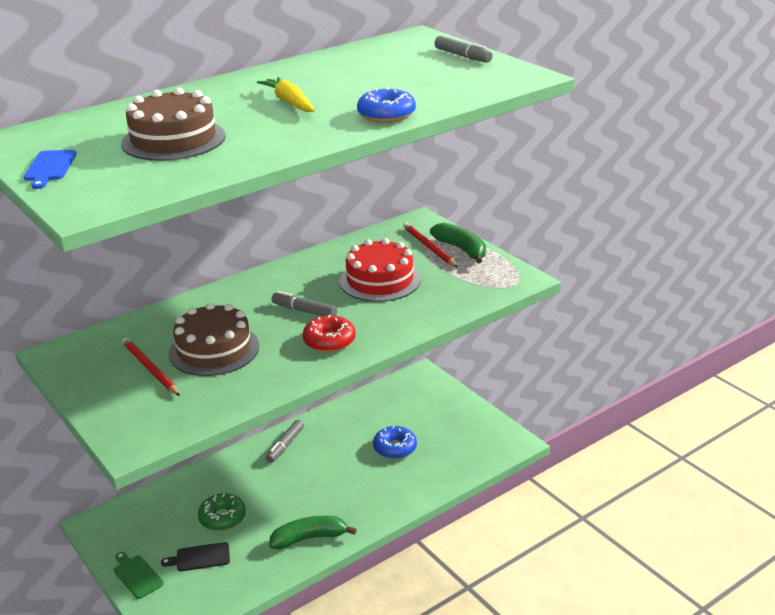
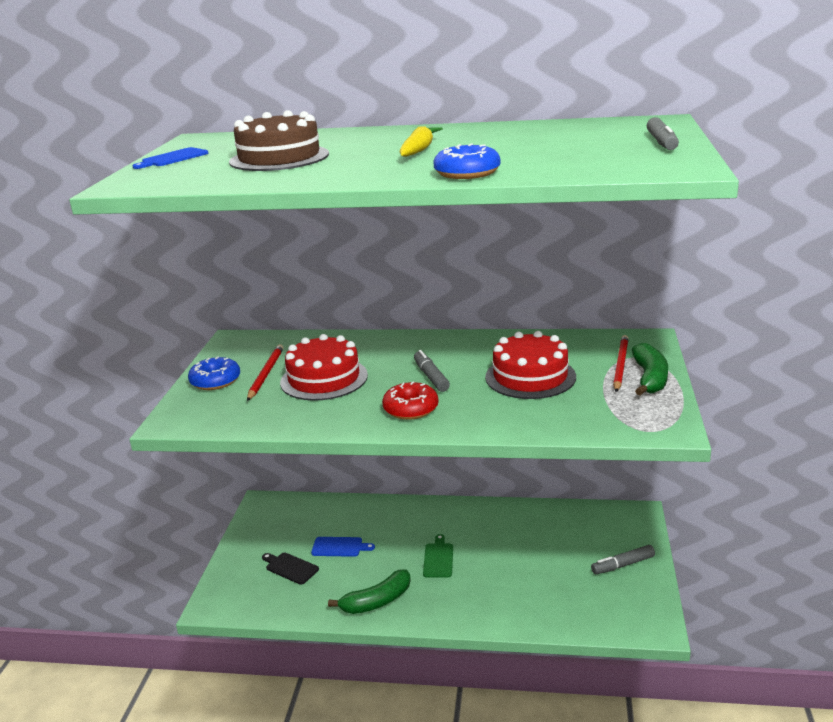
camera: 45 degrees right, 5 degrees down
(137, 575) = (240, 555): green cutting board -> green cutting board (438, 559)
(214, 350) = (324, 379): brown cake -> red cake
(222, 518) = (339, 547): green donut -> blue cutting board
(285, 445) = (450, 516): grey marker -> grey marker (623, 565)
(309, 538) = (377, 601): green banana -> green banana turned 120 degrees clockwise
(395, 448) = (534, 567): blue donut -> blue donut (215, 381)

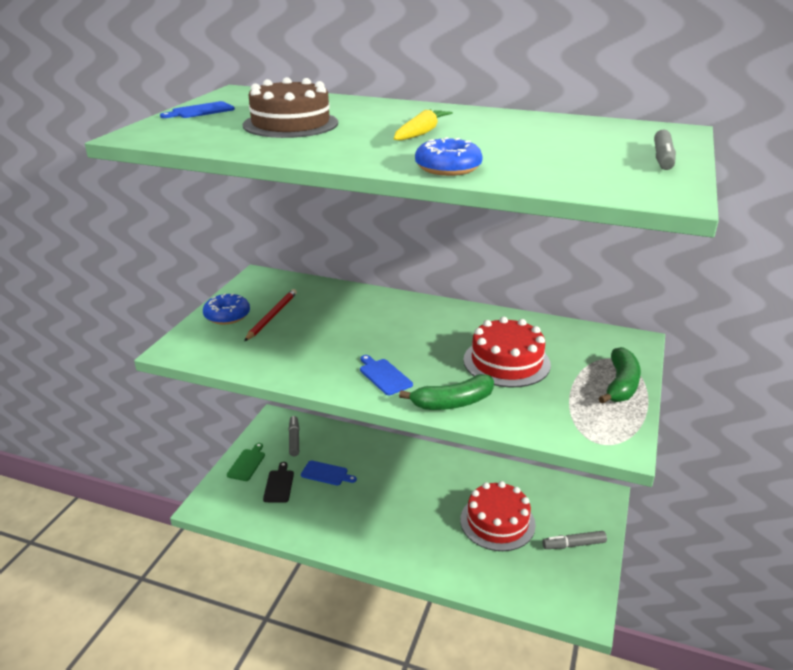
camera: 10 degrees right, 5 degrees up
(290, 568) = (279, 484): black cutting board -> black cutting board turned 45 degrees clockwise
(324, 379) = (320, 330): red cake -> red cake (497, 522)
(377, 601) = (342, 533): green banana -> green banana (452, 403)
(411, 409) = (384, 376): red donut -> blue cutting board
(431, 377) = (415, 345): grey marker -> grey marker (294, 439)
(438, 559) = (408, 503): green cutting board -> green cutting board (247, 463)
(620, 365) = (597, 365): red pencil -> none

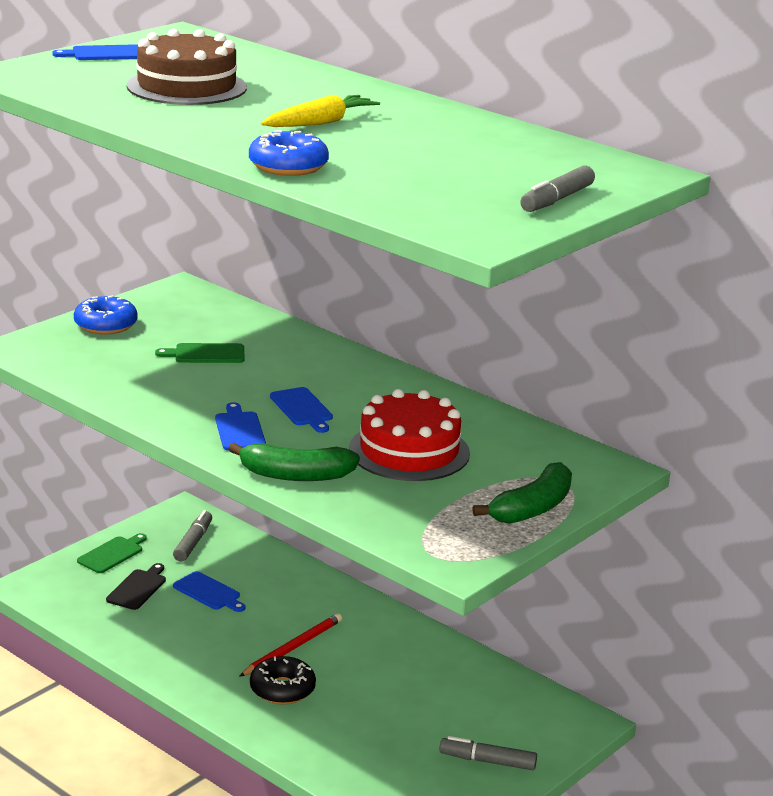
camera: 20 degrees right, 5 degrees down
(272, 316) = (160, 337): red pencil -> red pencil (293, 648)
(313, 321) = (206, 354): none -> green cutting board
(411, 347) = (302, 409): none -> blue cutting board
(418, 533) = (282, 689): none -> black donut
(497, 522) = (401, 708): red cake -> none

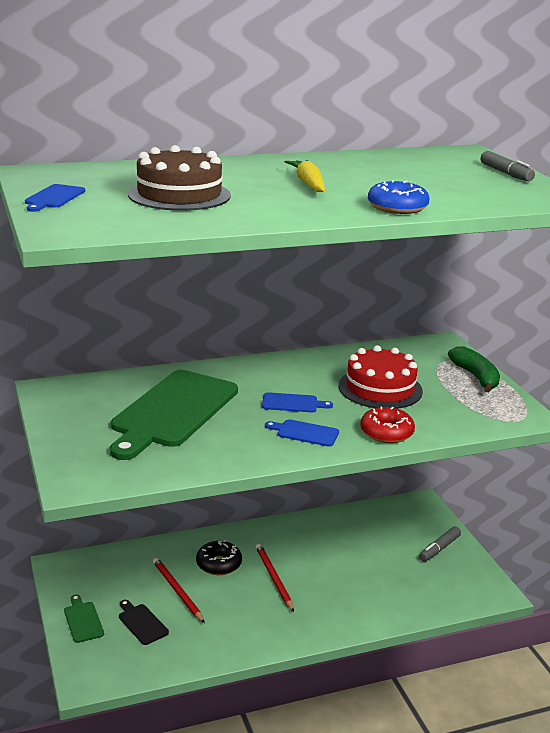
camera: 60 degrees left, 0 degrees up
(105, 325) = (76, 435): blue donut -> none
(193, 542) = (106, 576): grey marker -> none
(206, 354) = (173, 411): green cutting board -> green cutting board, size x2.44
(209, 592) = (177, 591): blue cutting board -> red pencil
(282, 689) = (317, 599): black donut -> black donut (219, 564)
(295, 475) = (386, 432): green banana -> red donut

